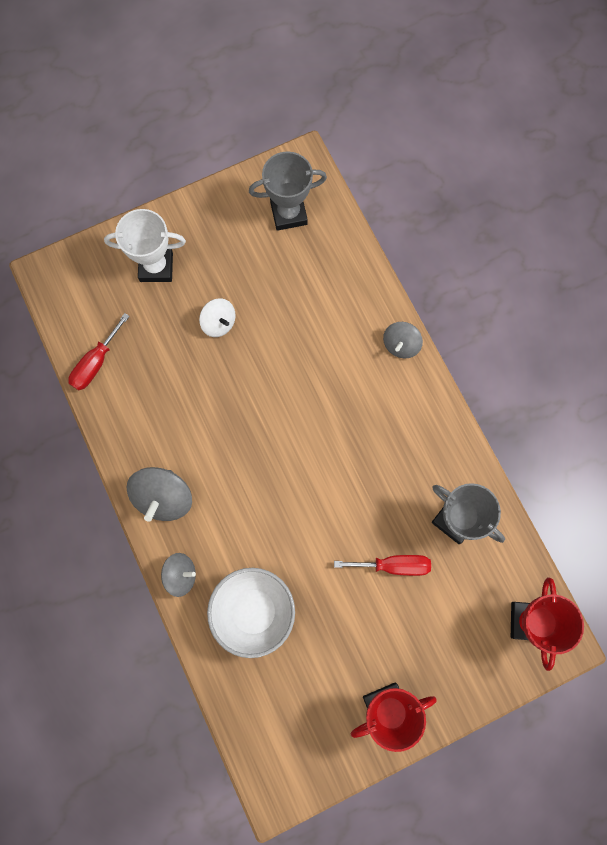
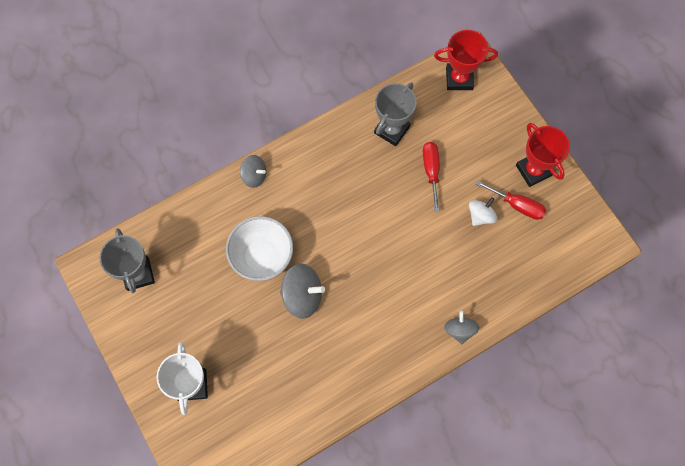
camera: 95 degrees left, 5 degrees down
(96, 363) = (286, 427): red screwdriver -> red screwdriver (517, 205)
(164, 497) = (398, 351): grey spinning top -> grey spinning top (302, 296)
(219, 323) = (243, 323): white spinning top -> white spinning top (480, 216)
(253, 611) = (479, 270): white bowl -> white bowl (262, 257)

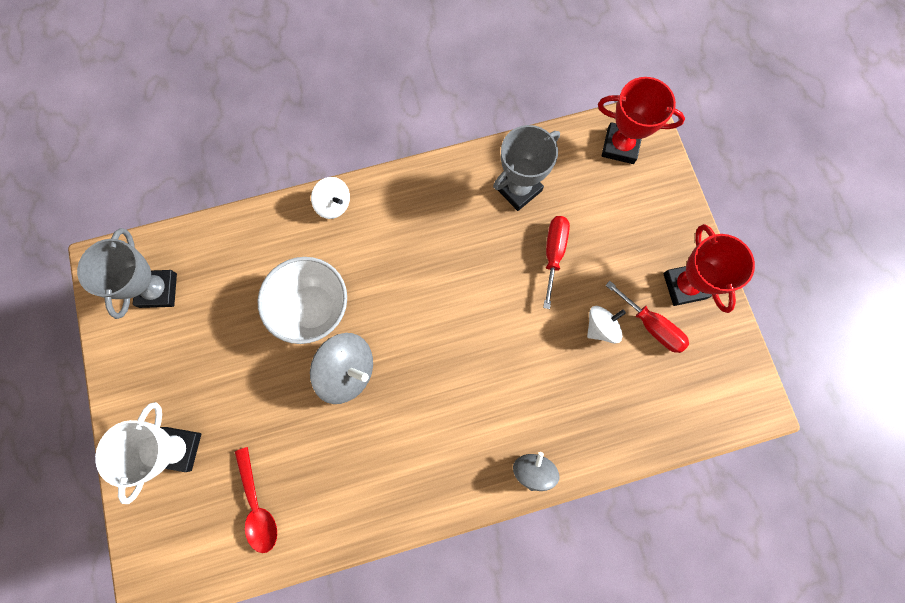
camera: 15 degrees right, 5 degrees up
(254, 176) = (334, 204): grey spinning top -> white spinning top
(265, 409) = (258, 506): none -> red spoon

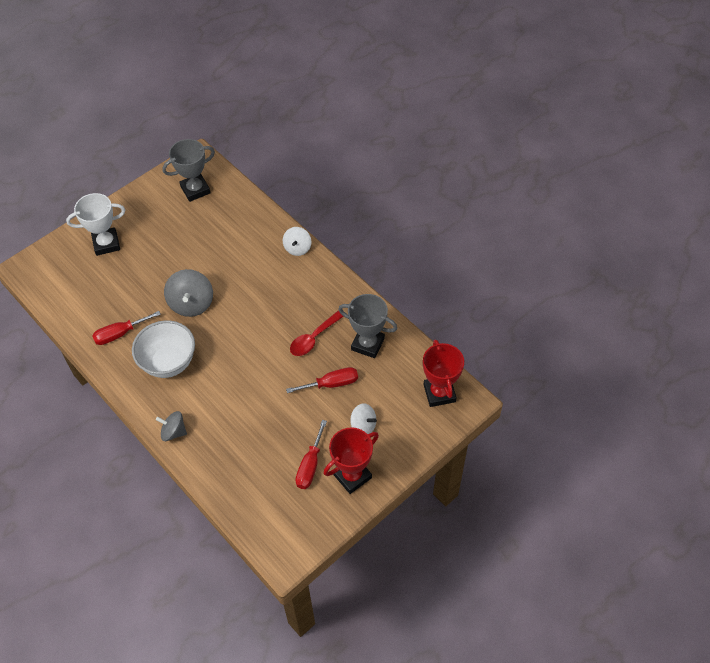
camera: 65 degrees right, 20 degrees down
(258, 506) = (89, 296): red spoon -> red spoon (313, 338)
(313, 308) = (222, 268): white bowl -> white bowl (169, 363)
(345, 485) = (120, 334): none -> red screwdriver
(533, 470) = (173, 432): grey spinning top -> grey spinning top turned 150 degrees counterclockwise
(601, 327) = (292, 434): white spinning top -> white spinning top (363, 426)

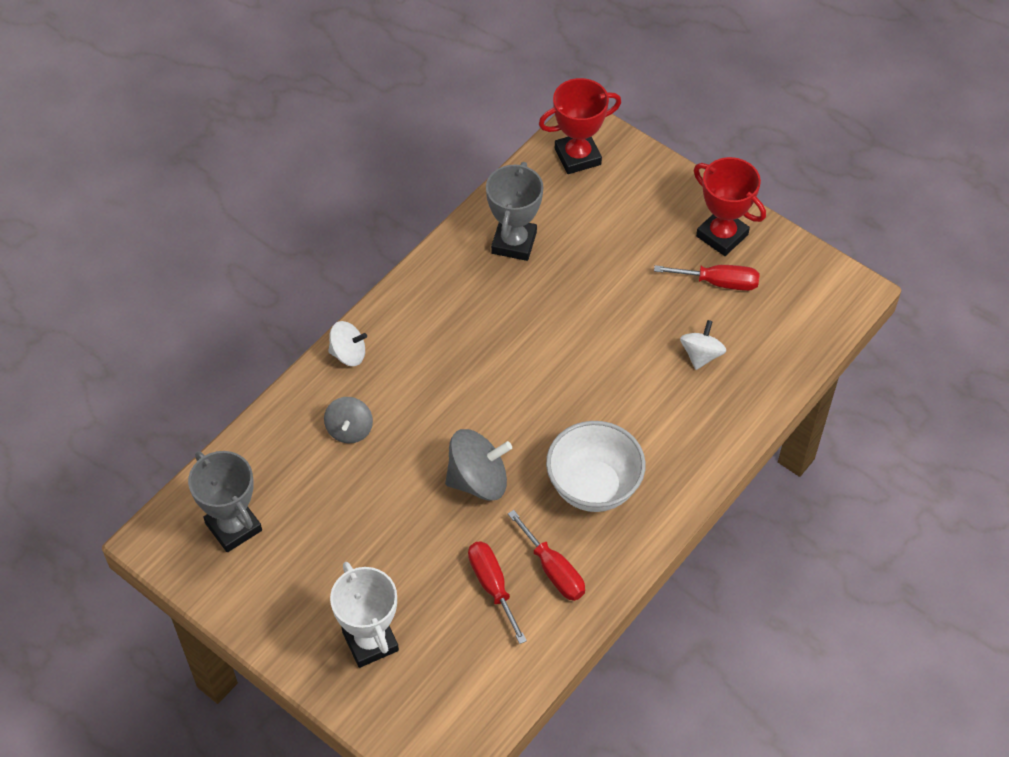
camera: 100 degrees left, 0 degrees up
(173, 432) = (708, 454): grey spinning top -> grey spinning top (349, 430)
(313, 338) = (516, 308): red spoon -> none
(331, 384) = (588, 276): red screwdriver -> red screwdriver (492, 586)
(363, 426) = (646, 232): white spinning top -> white spinning top (701, 355)

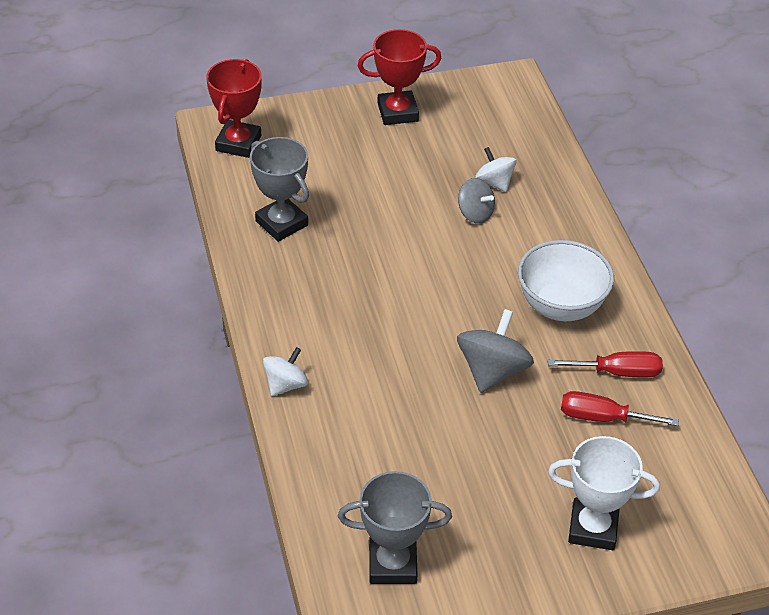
camera: 55 degrees left, 10 degrees down
(349, 430) = (365, 426): grey spinning top -> grey spinning top (475, 213)
(719, 282) = (438, 137): red screwdriver -> none

